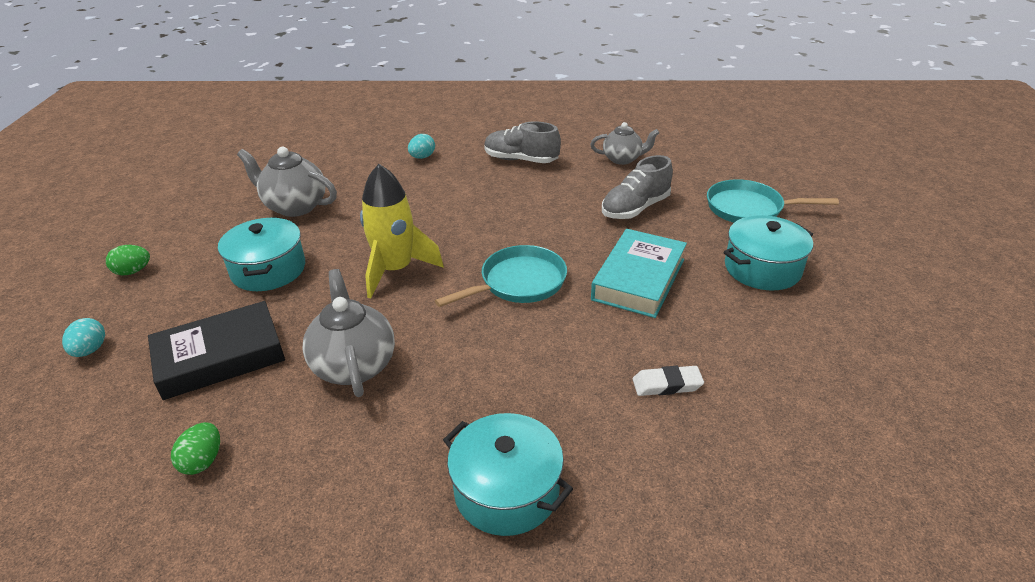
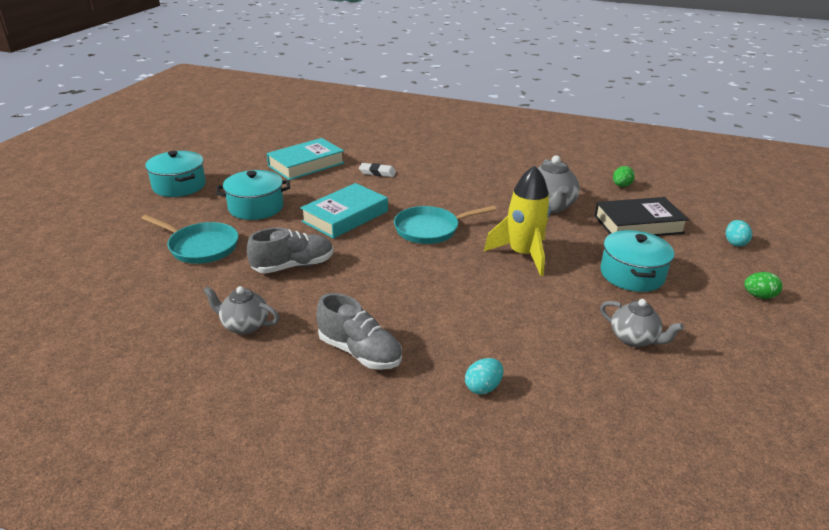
camera: 165 degrees left, 5 degrees down
(295, 206) = (634, 339): grey teapot -> grey teapot, size x0.66
(506, 491) = (475, 158): turquoise pot -> turquoise pot (179, 186)
(803, 376) = (306, 164): none -> turquoise book

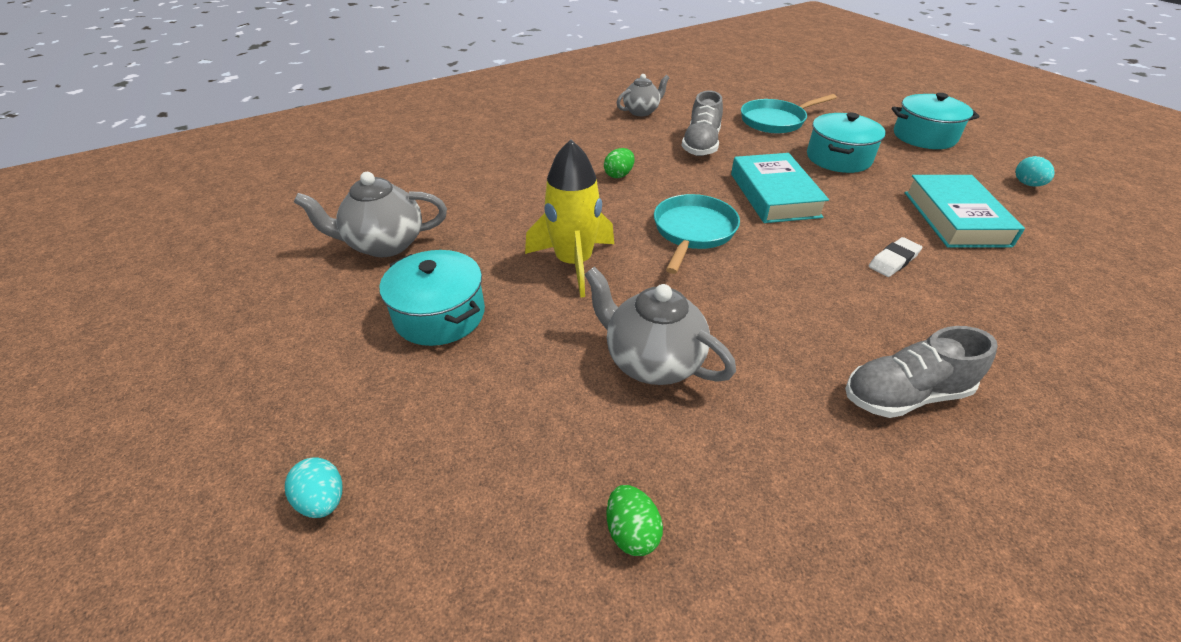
camera: 130 degrees right, 10 degrees up
(360, 352) = (559, 135): grey shoe -> grey shoe (904, 395)
(483, 387) = (463, 158): turquoise egg -> turquoise egg (1027, 184)
(634, 339) = (384, 244): grey teapot -> grey teapot, size x1.52
(638, 224) = (504, 422): black book -> none
(758, 296) = (261, 387): green egg -> green egg (619, 175)

